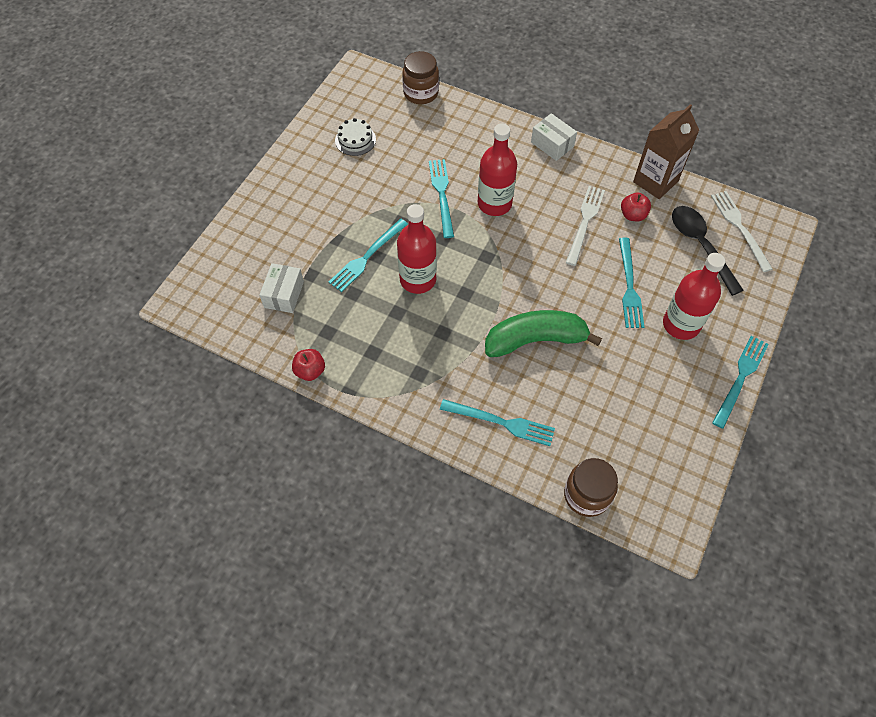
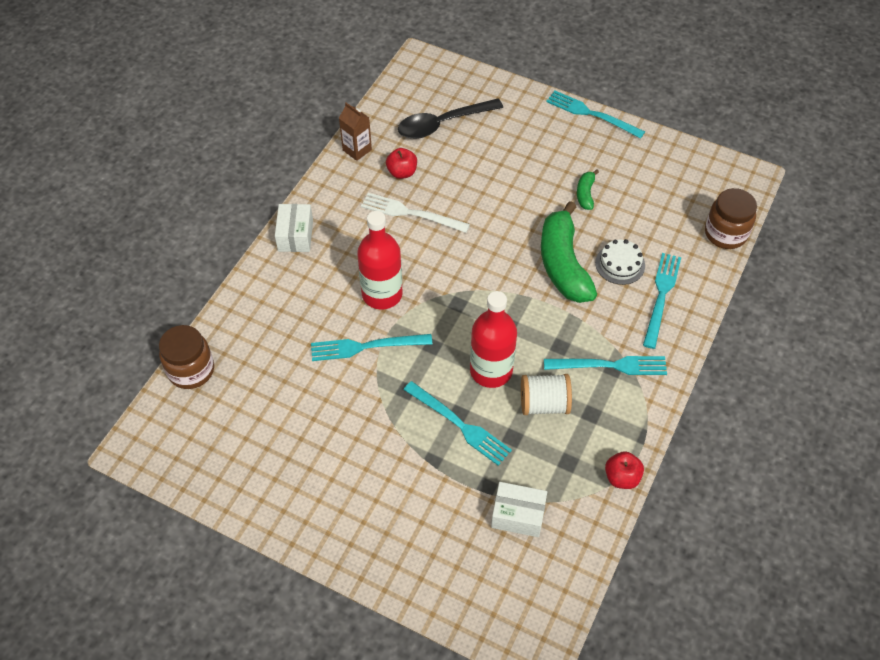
camera: 90 degrees left, 5 degrees down
(355, 140) = (267, 446): white cake -> white cake (620, 264)
(384, 317) = (544, 404): none -> white spool
(552, 144) = (295, 235): white box -> white box turned 45 degrees counterclockwise
(626, 365) = (585, 194): none -> green banana
(629, 286) = (493, 183): turquoise fork -> turquoise fork (609, 365)
(655, 181) = (357, 150): brown carton -> brown carton, size x0.59
(681, 324) = (536, 149): red bottle -> none
(740, 228) = (420, 92): white fork -> none

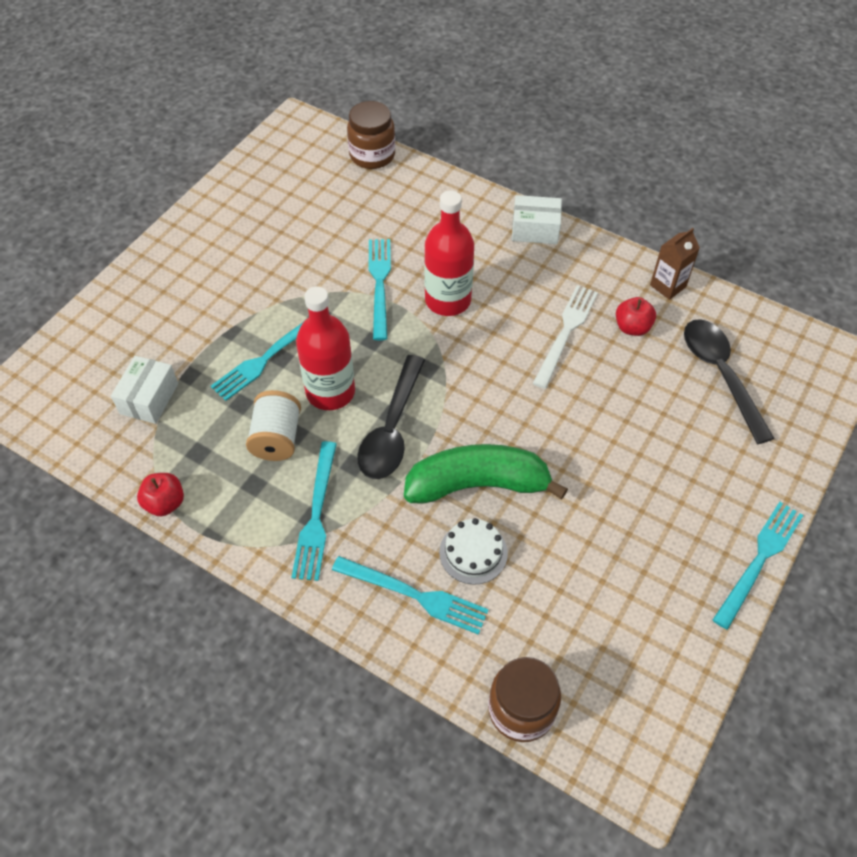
camera: 95 degrees right, 0 degrees up
(521, 323) = (392, 429): none -> black spoon
(585, 194) = (599, 528): green banana -> none

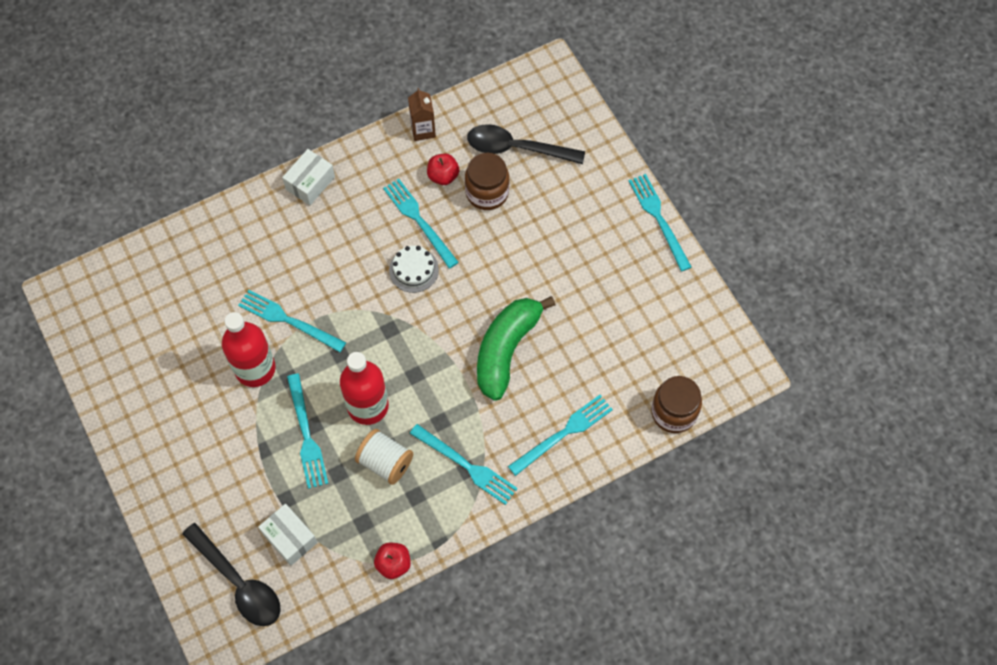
camera: 60 degrees left, 10 degrees up
(372, 155) = (145, 254): brown jar -> brown jar (487, 192)
(392, 429) = (426, 381): black spoon -> black spoon (238, 582)
(448, 300) = (337, 281): red bottle -> red bottle (255, 369)
(473, 552) = (554, 381): white cake -> white cake (413, 270)
(566, 333) = (419, 221): white fork -> turquoise fork

